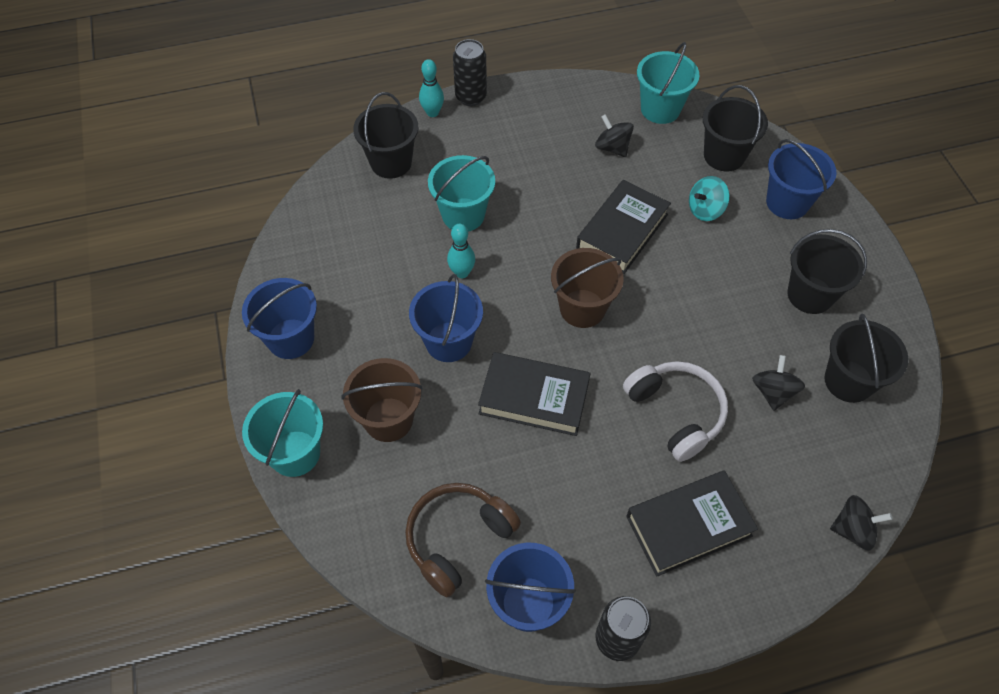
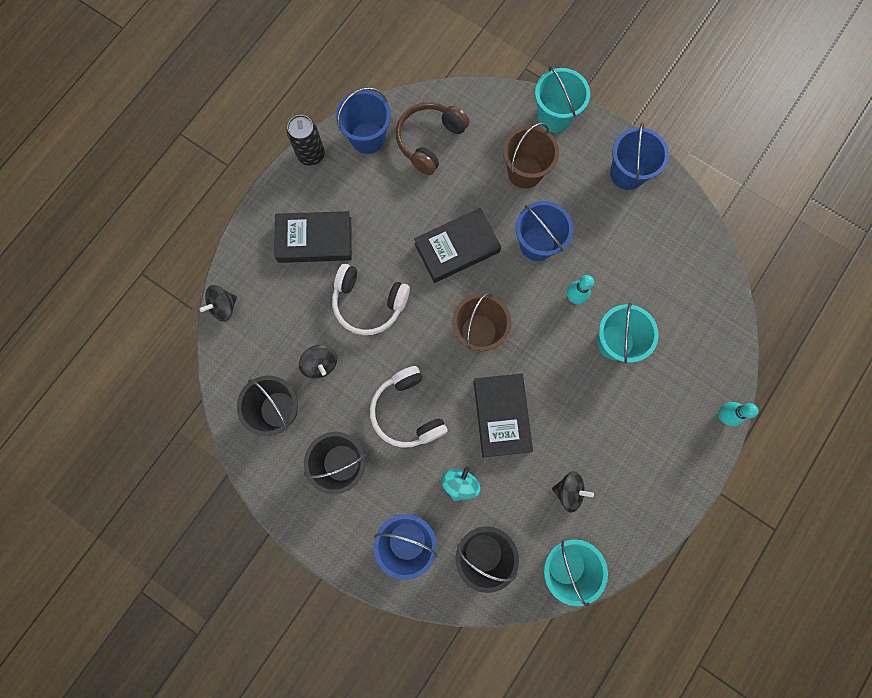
camera: 140 degrees right, 20 degrees up
(391, 162) = (704, 345): black bucket -> none
(457, 539) = (429, 140): brown headphones -> brown headphones turned 150 degrees counterclockwise
(471, 97) = (712, 455): black can -> none
(689, 526) = (315, 239): black book -> black book turned 60 degrees clockwise
(711, 292) = (407, 412): none -> white headphones

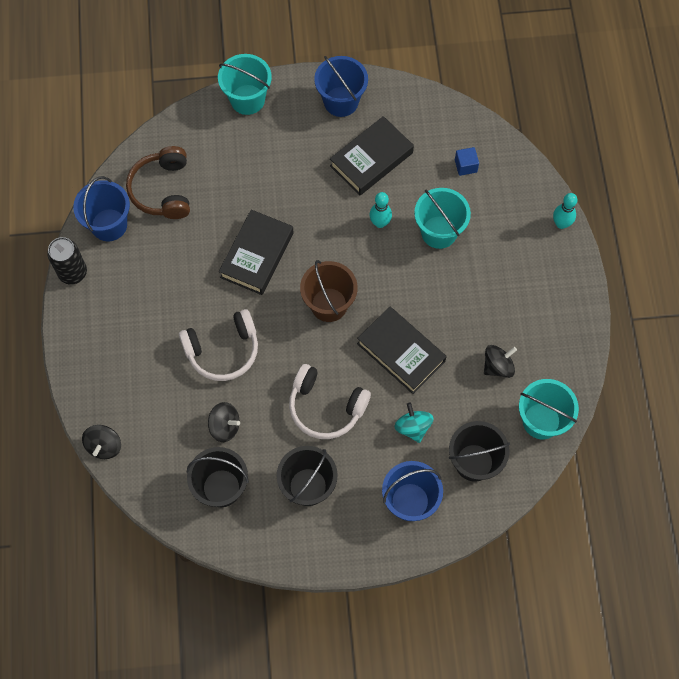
camera: 40 degrees left, 10 degrees down
(315, 239) = (135, 336): black book -> black book (371, 159)
(524, 172) = (260, 158): brown bucket -> none
(537, 244) = (317, 205): blue bucket -> none
(684, 304) = (465, 166): none -> blue cube

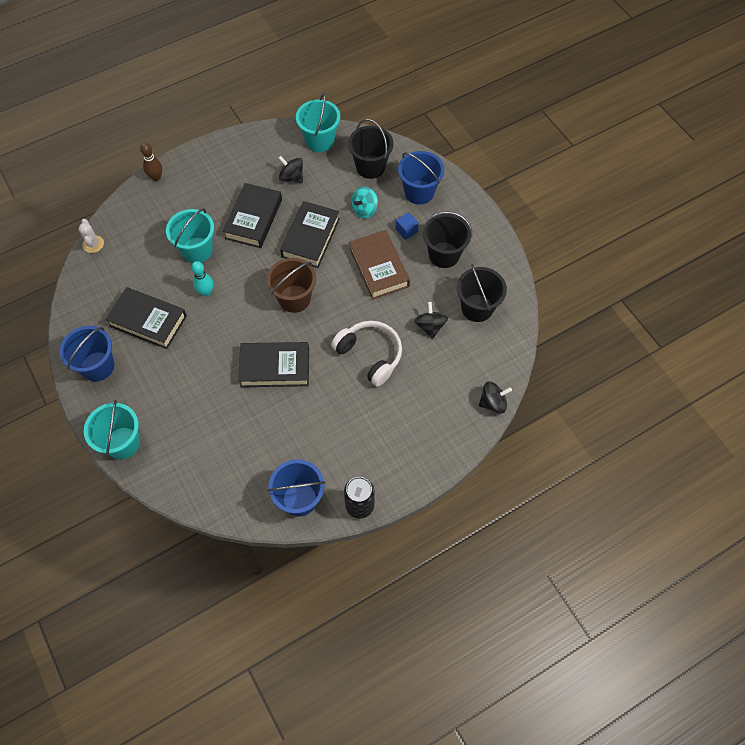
camera: 115 degrees left, 5 degrees down
(162, 190) = (245, 470): brown headphones -> none
(325, 407) = (379, 268): white headphones -> brown book
(455, 303) = (253, 219): none -> black book
(465, 166) = (128, 254): blue cube -> blue cube (406, 230)
(494, 137) = (93, 244): none -> white cactus
(561, 224) = (156, 177): turquoise bowling pin -> brown bowling pin

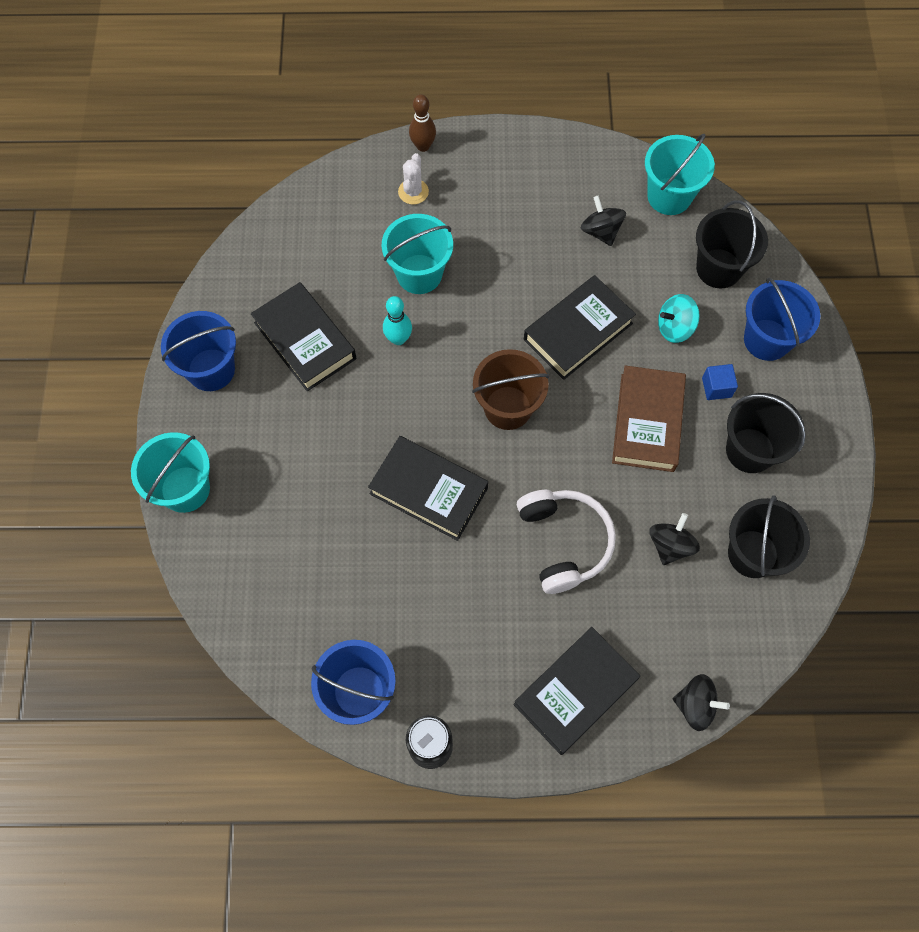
camera: 30 degrees right, 5 degrees up
(93, 244) = (295, 200): white cactus -> white cactus (413, 192)
(253, 219) = (516, 266): black book -> black book (575, 692)

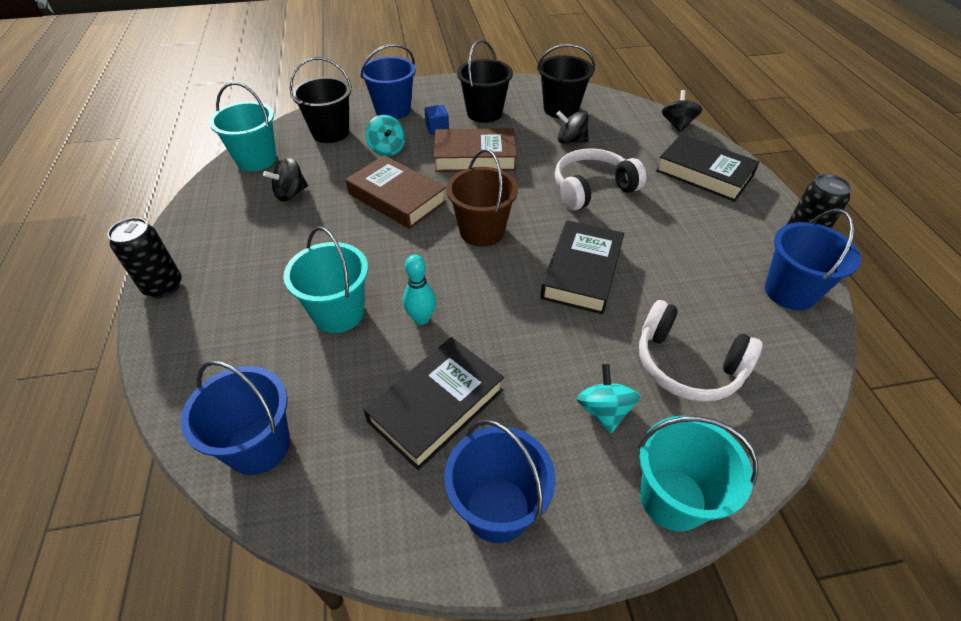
camera: 100 degrees left, 20 degrees down
(269, 463) = (604, 410): none -> turquoise spinning top
(295, 548) = (687, 365): none -> white headphones
(301, 223) = (259, 446): none -> blue bucket
(413, 192) = (224, 334): white cactus -> none
(423, 146) = (157, 335): brown bowling pin -> none
(480, 141) = (163, 286): none -> black can
(578, 331) = (397, 198): black book -> brown book

